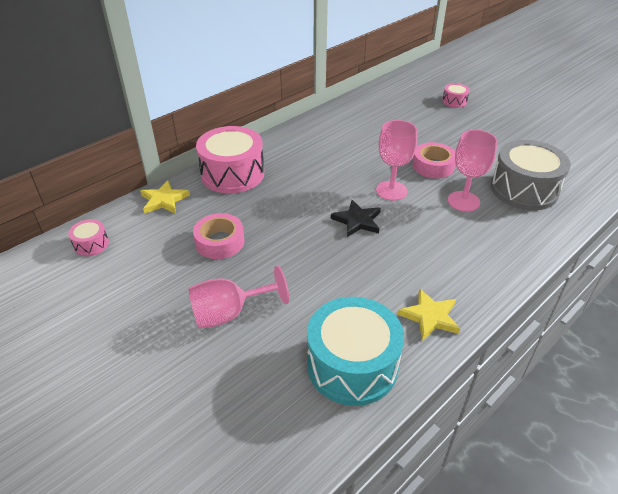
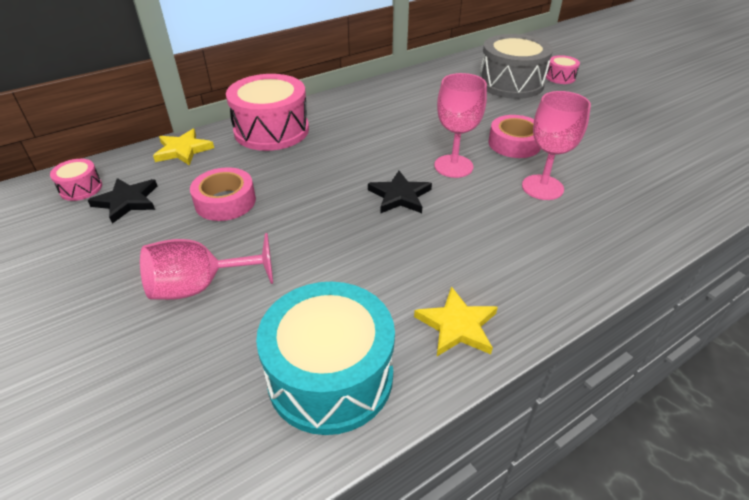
camera: 10 degrees right, 0 degrees up
(137, 251) = (127, 201): none -> black star
(524, 189) = (626, 181): grey drum -> grey drum (510, 83)

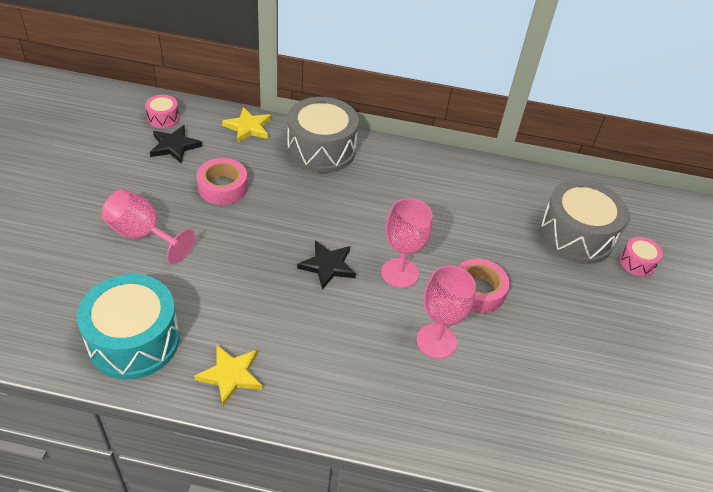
camera: 40 degrees right, 5 degrees up
(271, 130) = (321, 149): pink drum -> grey drum

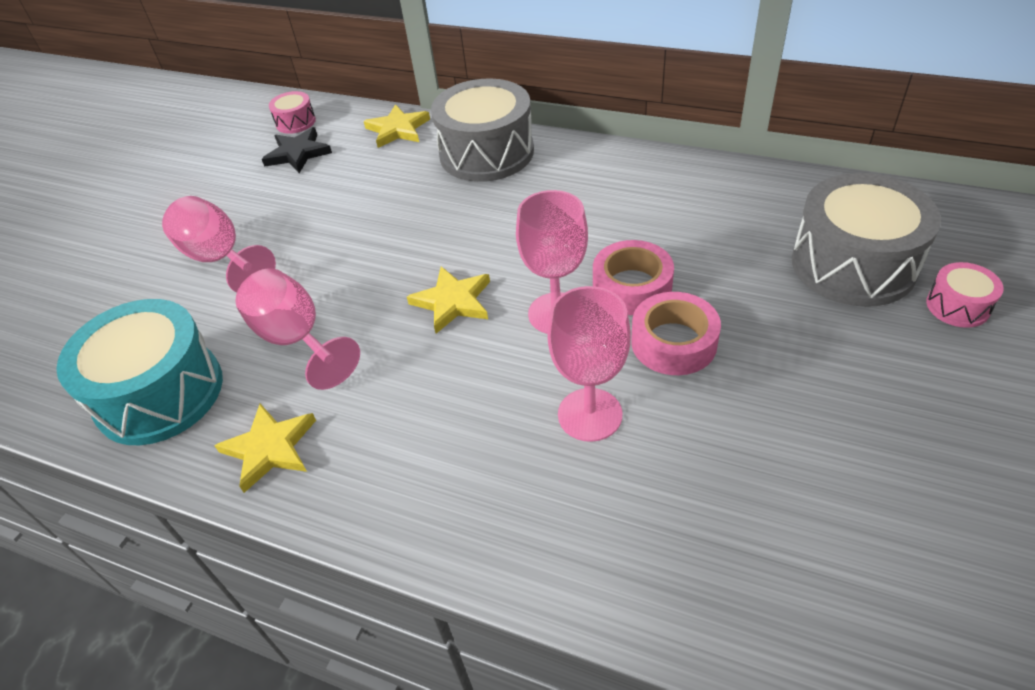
camera: 20 degrees right, 0 degrees up
(222, 187) = (342, 201): pink tape -> pink tape (632, 287)
(224, 297) = (297, 339): none -> pink goblet
(328, 266) = (453, 302): black star -> yellow star

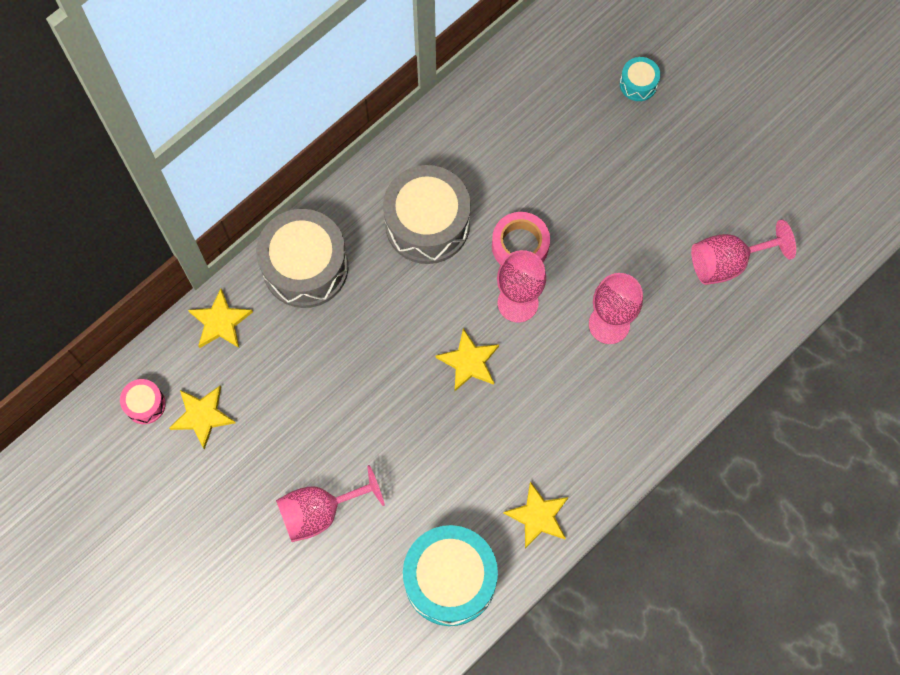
camera: 70 degrees left, 25 degrees up
(297, 339) = (448, 476): pink goblet -> pink goblet (727, 263)
(298, 153) = (202, 416): black star -> yellow star
(673, 342) = (580, 249): pink tape -> none
(853, 264) = (575, 110): grey drum -> grey drum (427, 224)
(957, 306) = (638, 84): pink drum -> turquoise drum

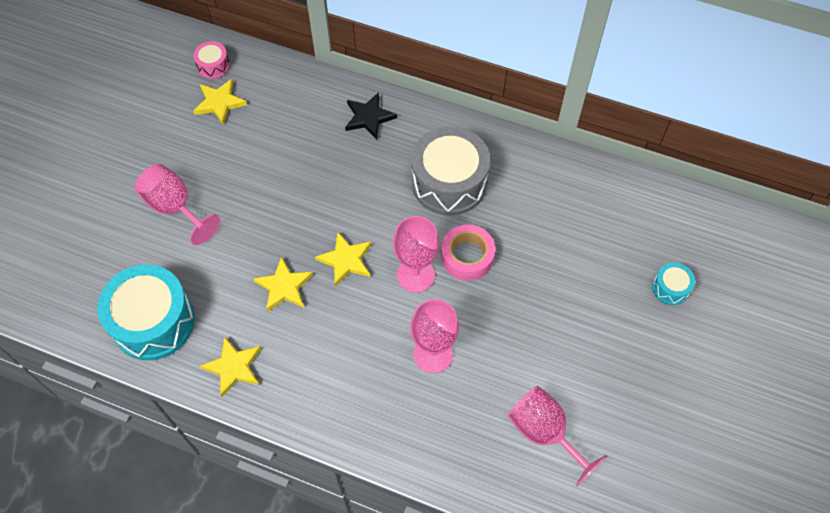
camera: 65 degrees right, 10 degrees down
(220, 322) = (298, 83): yellow star -> yellow star (284, 286)
(305, 267) = (369, 117): grey drum -> black star

